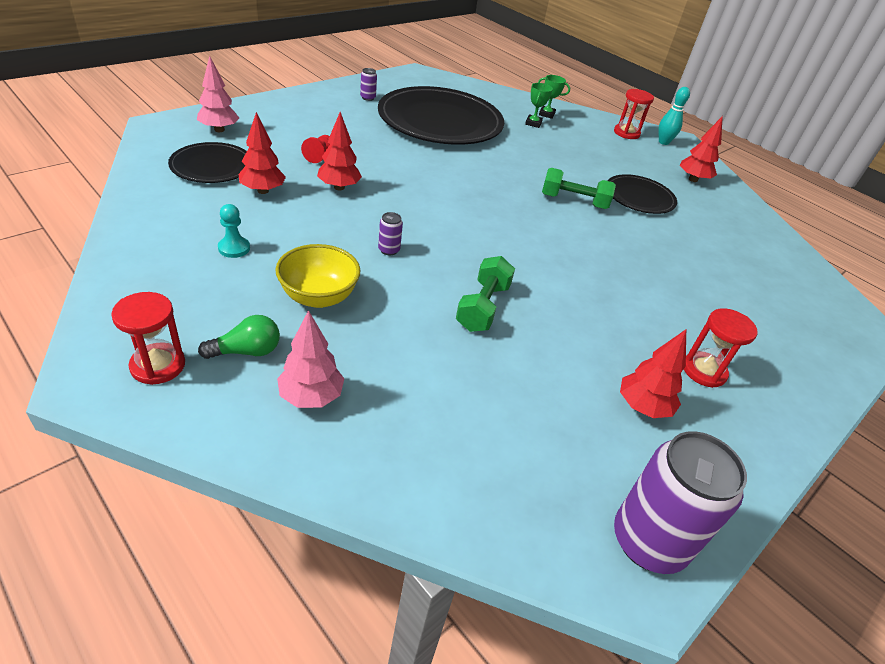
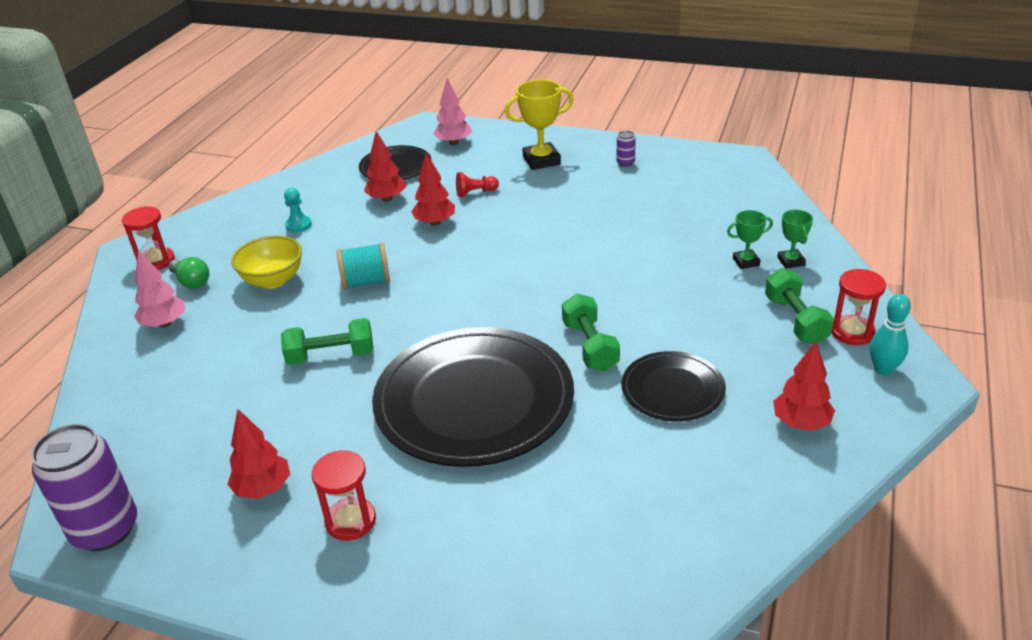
camera: 70 degrees right, 5 degrees down
(314, 116) = (541, 160): none -> yellow trophy
(389, 250) = (366, 282): purple can -> turquoise spool
(440, 121) = (644, 213): black plate -> black plate (474, 401)
(603, 139) = (795, 320): none -> green dumbbell

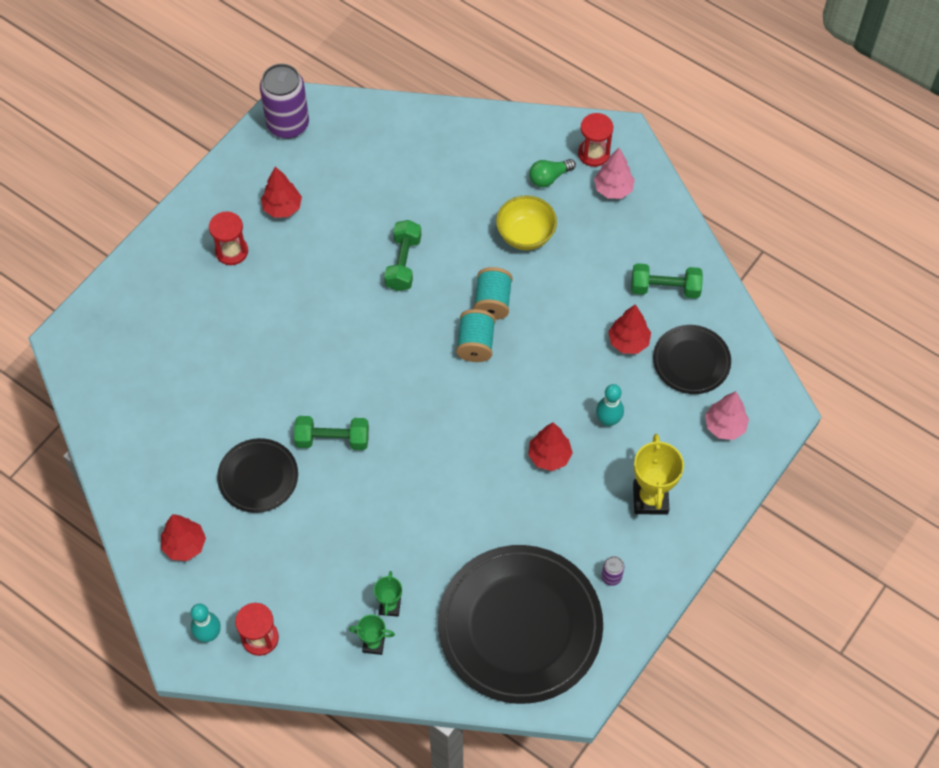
camera: 105 degrees right, 25 degrees up
(164, 324) = (495, 158): pink tree -> pink tree (613, 189)
(298, 225) = (609, 263): turquoise pawn -> none
(423, 280) = (475, 344): none -> turquoise spool
(435, 222) = (566, 373): red tree -> red tree (549, 456)
(474, 401) = (308, 344): black plate -> black plate (520, 626)
(475, 193) = (608, 420): red pawn -> turquoise bowling pin
(795, 320) = (294, 603): green dumbbell -> green dumbbell (665, 288)

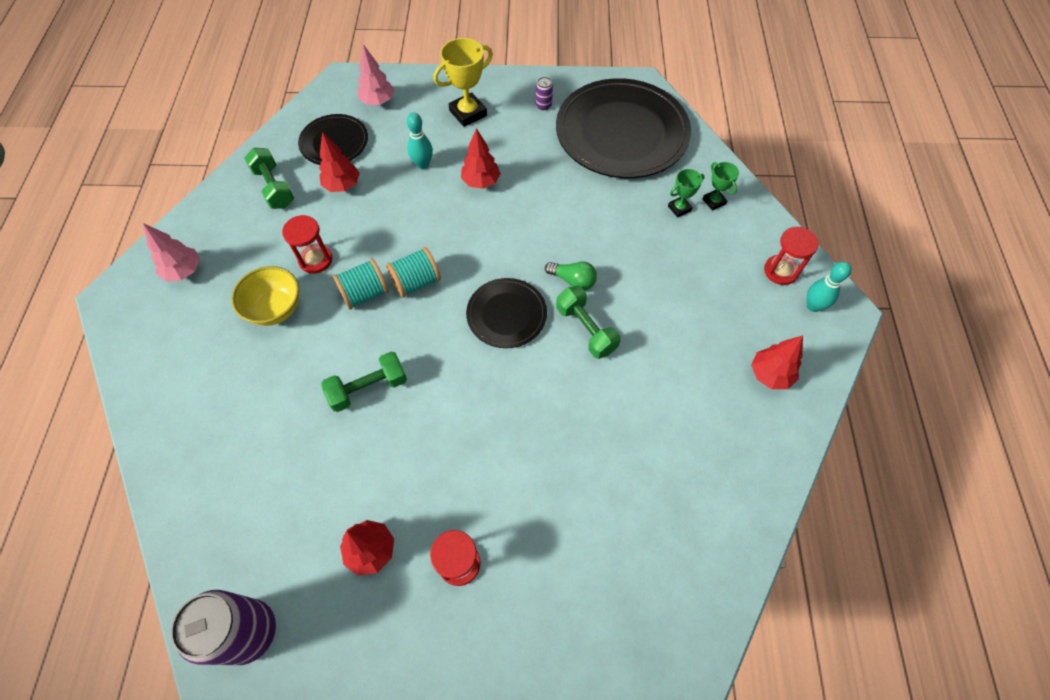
camera: 125 degrees left, 0 degrees up
(258, 477) = (665, 362): black plate -> black plate (506, 314)
(549, 177) = (195, 326): green light bulb -> green light bulb (573, 280)
(593, 153) = (147, 307): red hourglass -> red hourglass (315, 260)

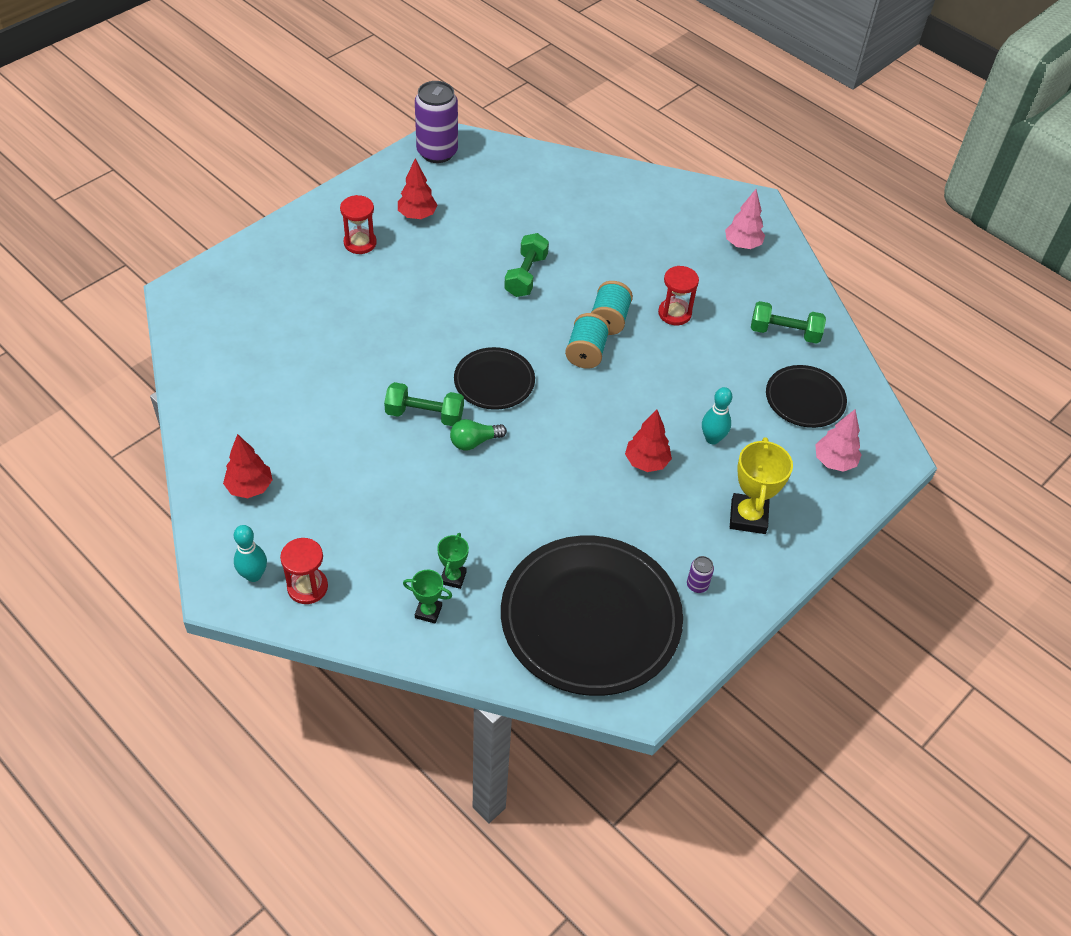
camera: 130 degrees right, 10 degrees down
(275, 309) = (650, 269): yellow bowl -> none
(342, 185) = (742, 373): red tree -> none

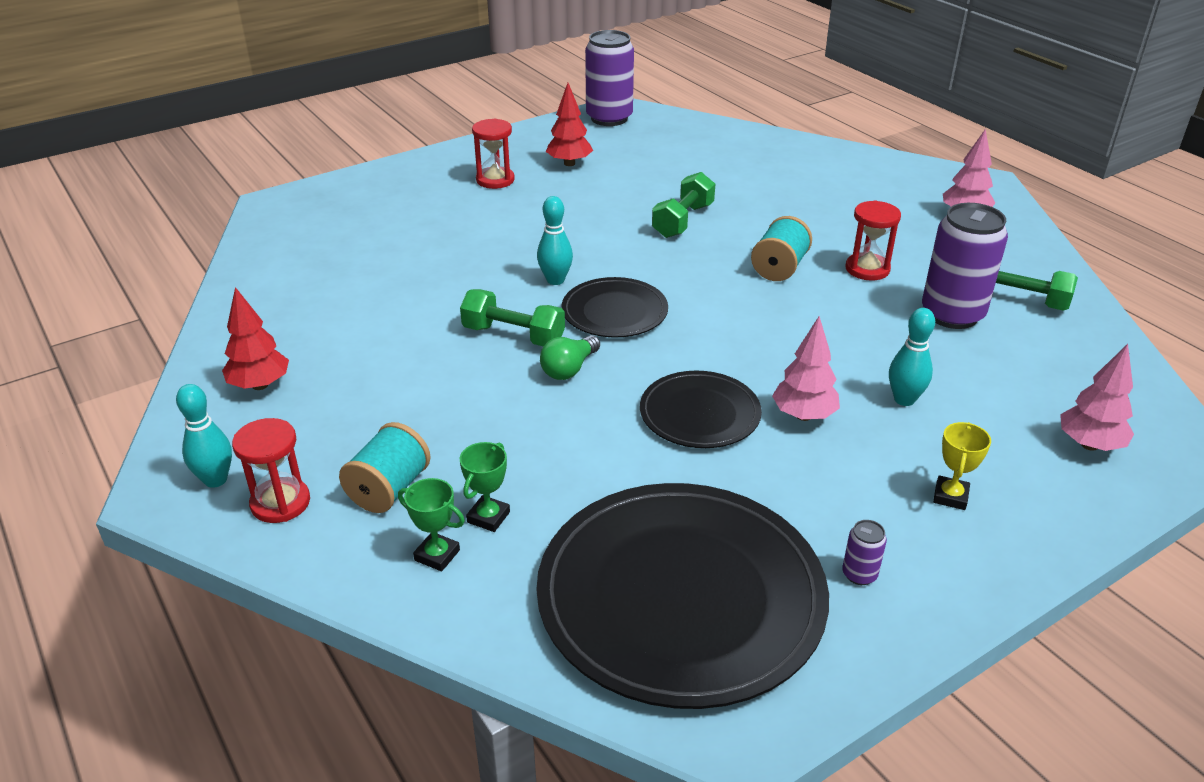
camera: 15 degrees right, 15 degrees down
(441, 353) = (555, 280): none -> turquoise bowling pin
(474, 442) = (569, 369): green light bulb -> green light bulb turned 45 degrees counterclockwise
(586, 353) = (742, 296): turquoise spool -> turquoise spool (389, 489)
(646, 462) = (804, 415): red tree -> pink tree
(739, 353) = (952, 314): none -> purple can
(748, 517) = (950, 496): yellow trophy -> yellow trophy, size x0.56
(805, 399) = (1045, 370): black plate -> black plate (699, 413)

